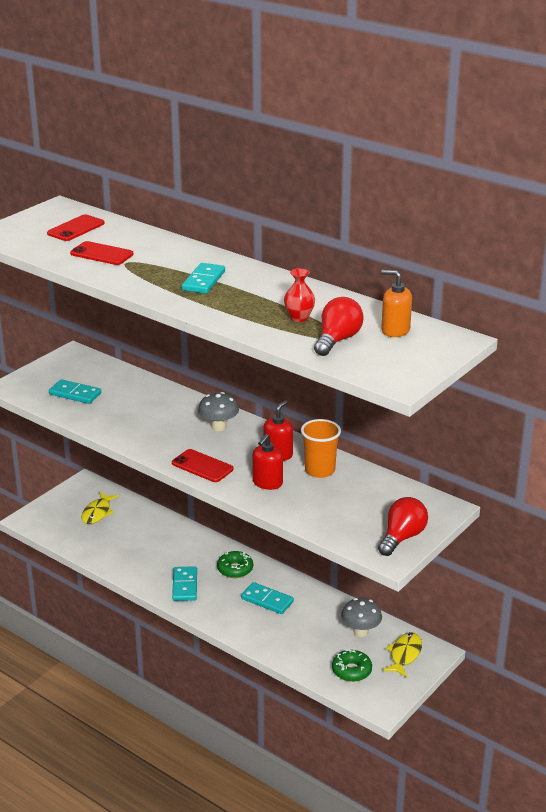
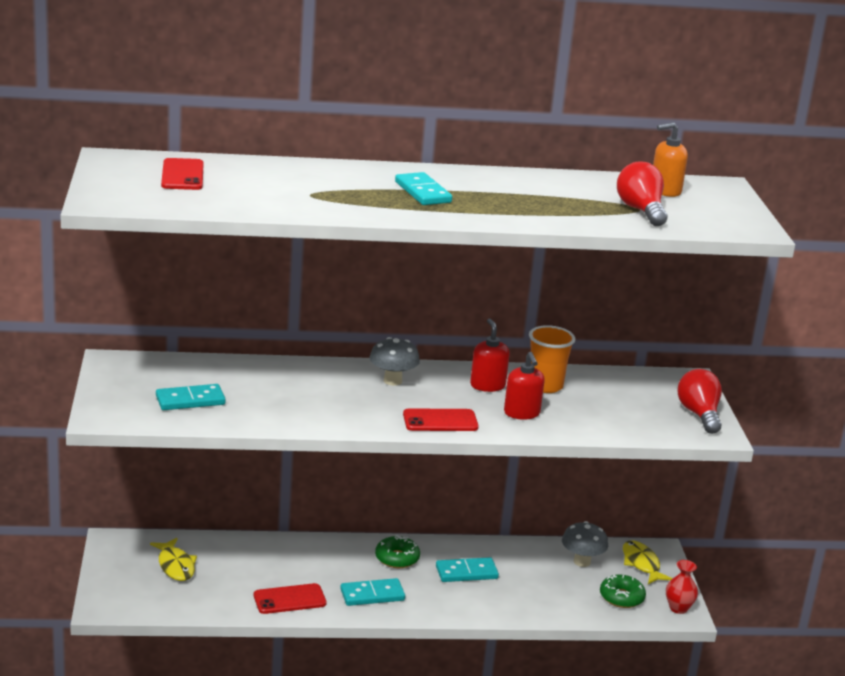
camera: 45 degrees left, 5 degrees down
(101, 254) = (267, 193): red phone -> red phone (289, 599)
(184, 585) = (372, 595): turquoise domino -> turquoise domino turned 60 degrees counterclockwise
(299, 318) = (572, 201): red vase -> red vase (678, 608)

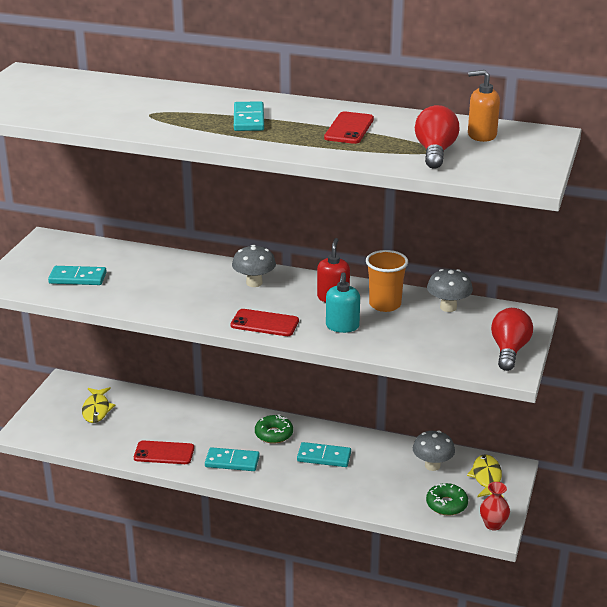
camera: 25 degrees right, 5 degrees up
(182, 175) = (64, 90): red phone -> red phone (349, 128)
(522, 413) = (342, 326): red soap dispenser -> turquoise soap dispenser
(608, 380) = (448, 307): none -> grey mushroom

